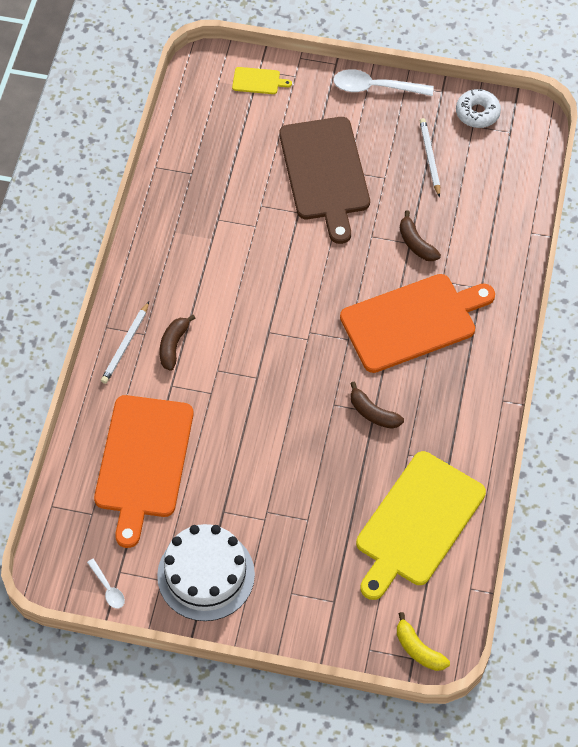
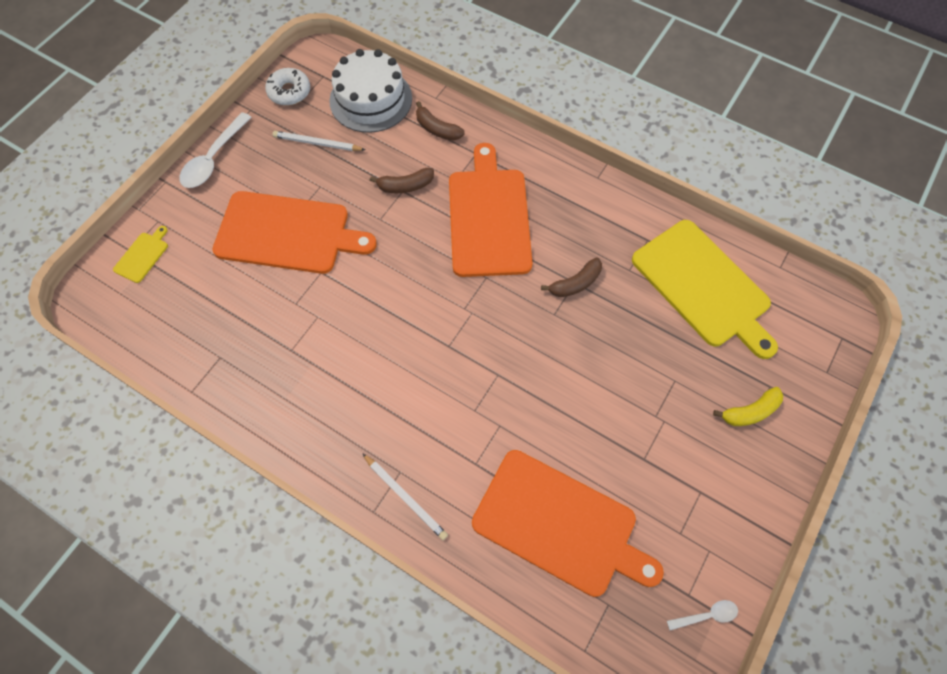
camera: 70 degrees left, 5 degrees up
(173, 345) = (427, 445): brown banana -> brown banana (437, 129)
(206, 575) = (714, 501): white cake -> white cake (371, 99)
(325, 173) = (287, 233): brown cutting board -> orange cutting board
(418, 649) = (834, 330): yellow banana -> yellow banana (750, 412)

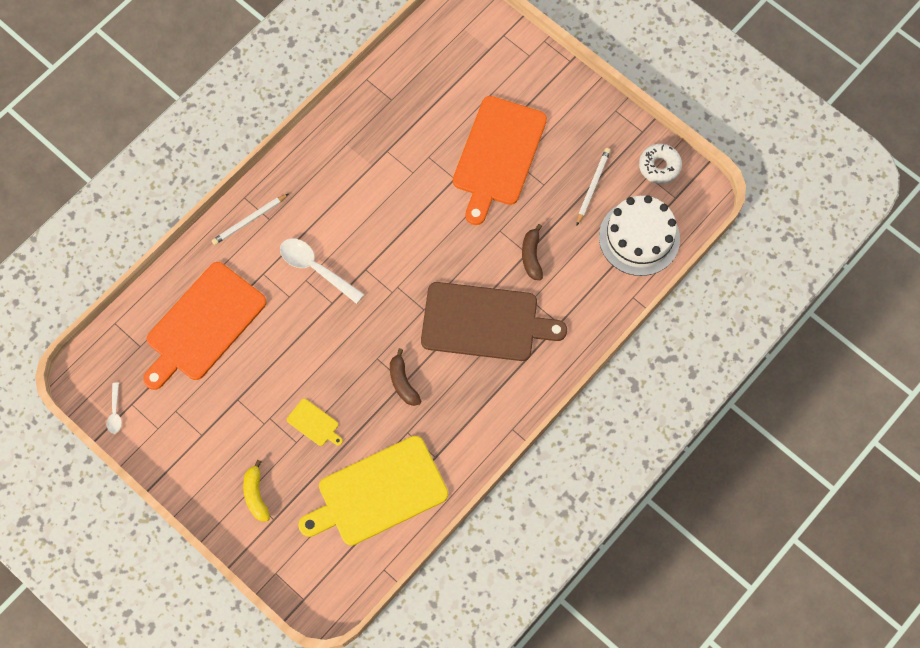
camera: 100 degrees right, 5 degrees up
(142, 256) = (496, 44): yellow cutting board -> yellow cutting board (314, 423)
(214, 158) = (589, 99): white spoon -> white spoon (316, 268)
(437, 129) = (593, 293): brown banana -> none
(489, 218) = (484, 322): orange cutting board -> brown cutting board

